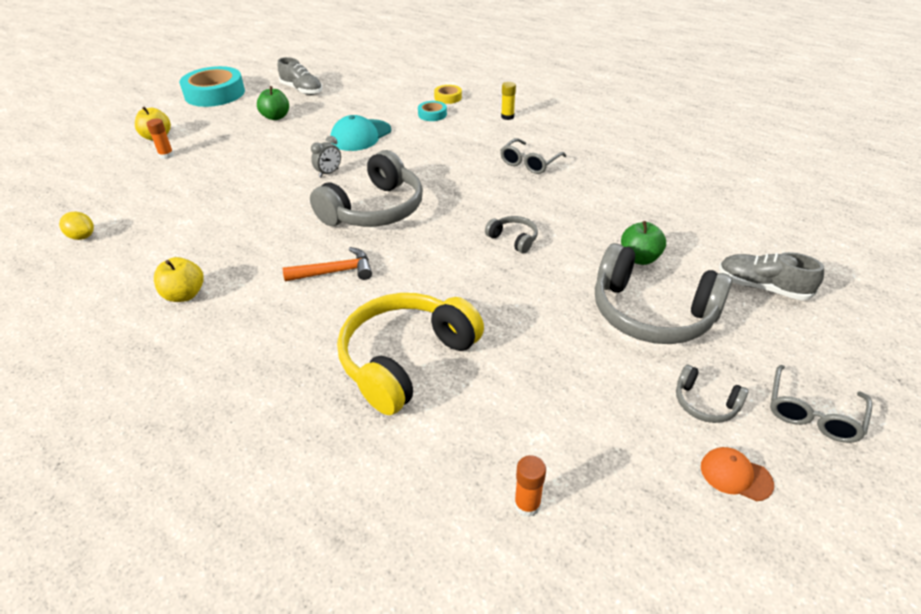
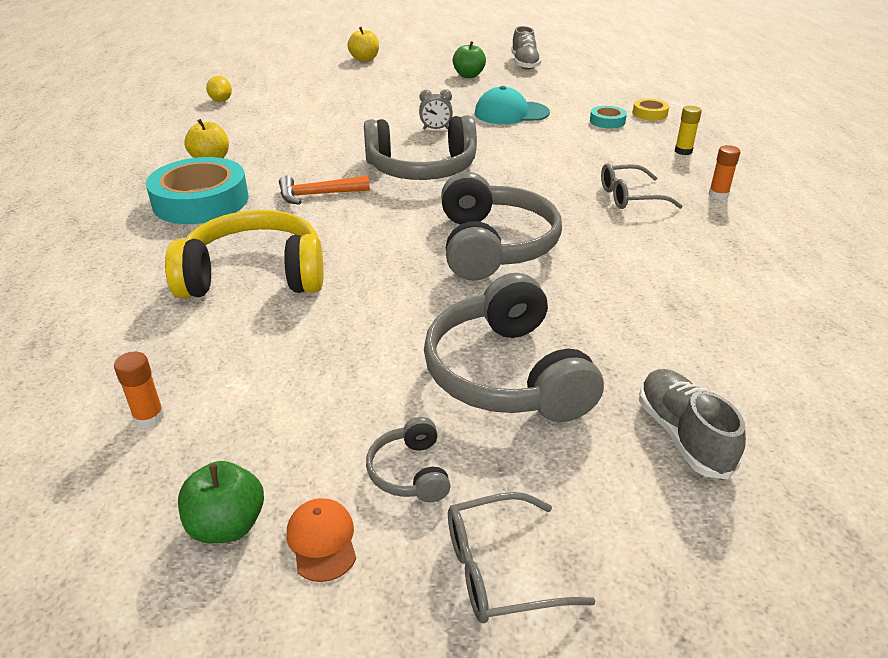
camera: 45 degrees right, 5 degrees down
(166, 155) = (349, 73): orange glue stick -> orange glue stick (718, 195)
(215, 93) = (453, 44): turquoise tape -> turquoise tape (201, 201)
(335, 272) = (317, 195): orange hammer -> orange hammer turned 135 degrees clockwise
(513, 239) = (493, 246): grey headphones -> grey headphones, size x2.23
(639, 258) = (587, 327): green apple -> green apple (227, 525)

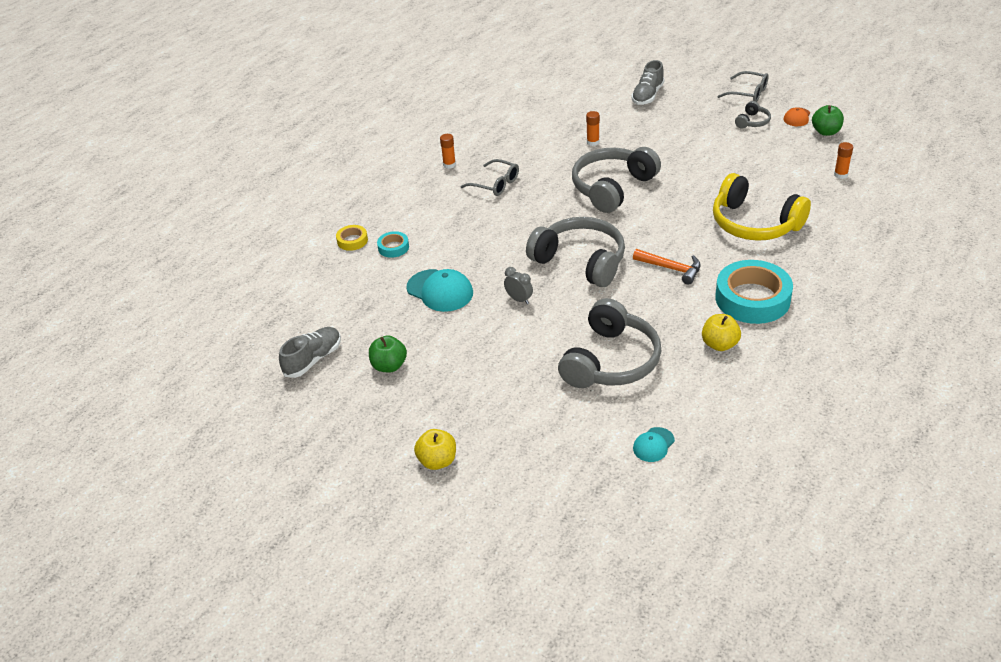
camera: 135 degrees left, 5 degrees up
(221, 100) = (653, 445): yellow lemon -> turquoise cap
(507, 374) = (682, 134): grey headphones -> grey headphones (610, 361)
(616, 294) = (593, 142): none -> orange glue stick
(683, 151) = (403, 199): yellow glue stick -> none

